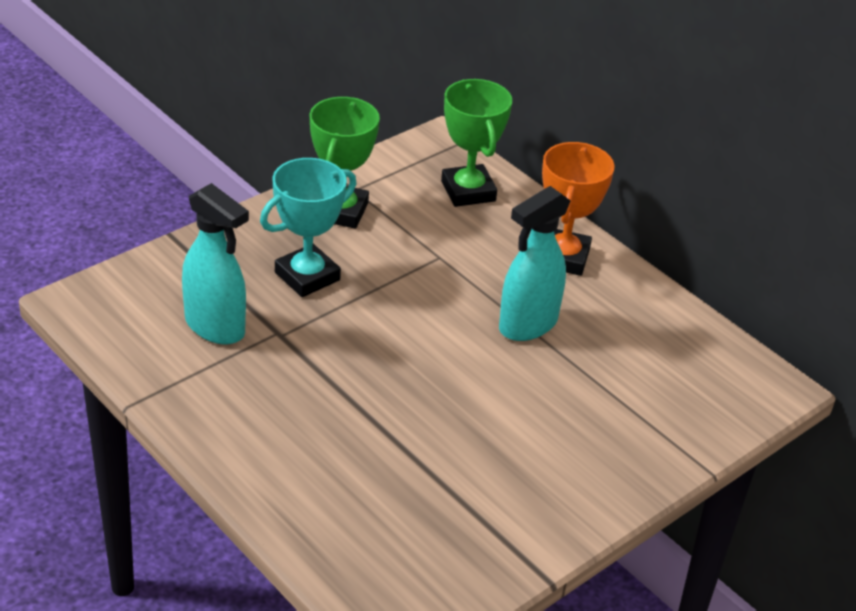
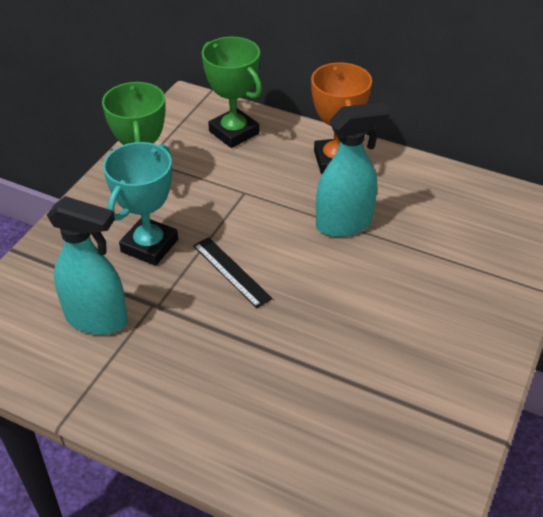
camera: 20 degrees left, 5 degrees up
(376, 329) = (231, 271): none -> black ruler
(527, 325) = (344, 224): turquoise spray bottle -> turquoise spray bottle turned 135 degrees counterclockwise

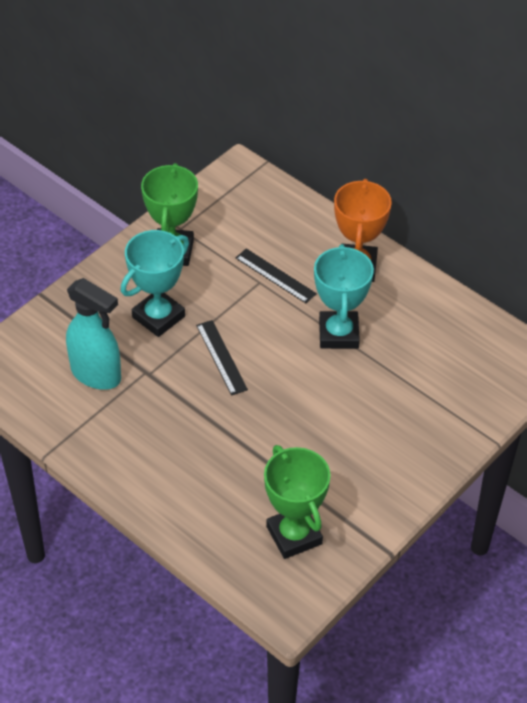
camera: 15 degrees right, 5 degrees up
(234, 132) = (271, 215): green trophy -> green trophy (294, 535)
(258, 183) = (275, 275): none -> black ruler
(344, 224) = (338, 334): turquoise spray bottle -> turquoise trophy

